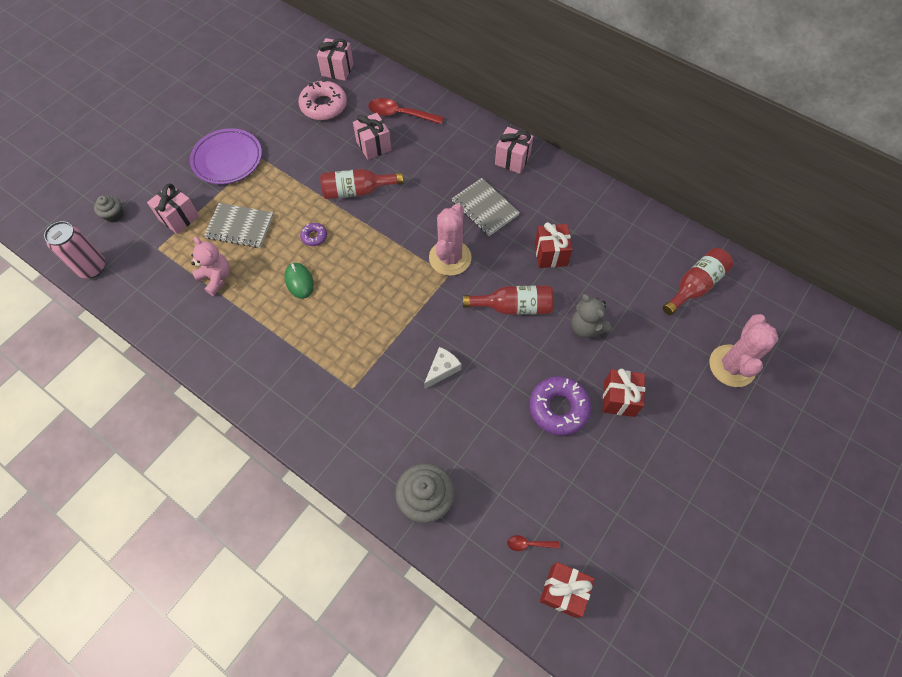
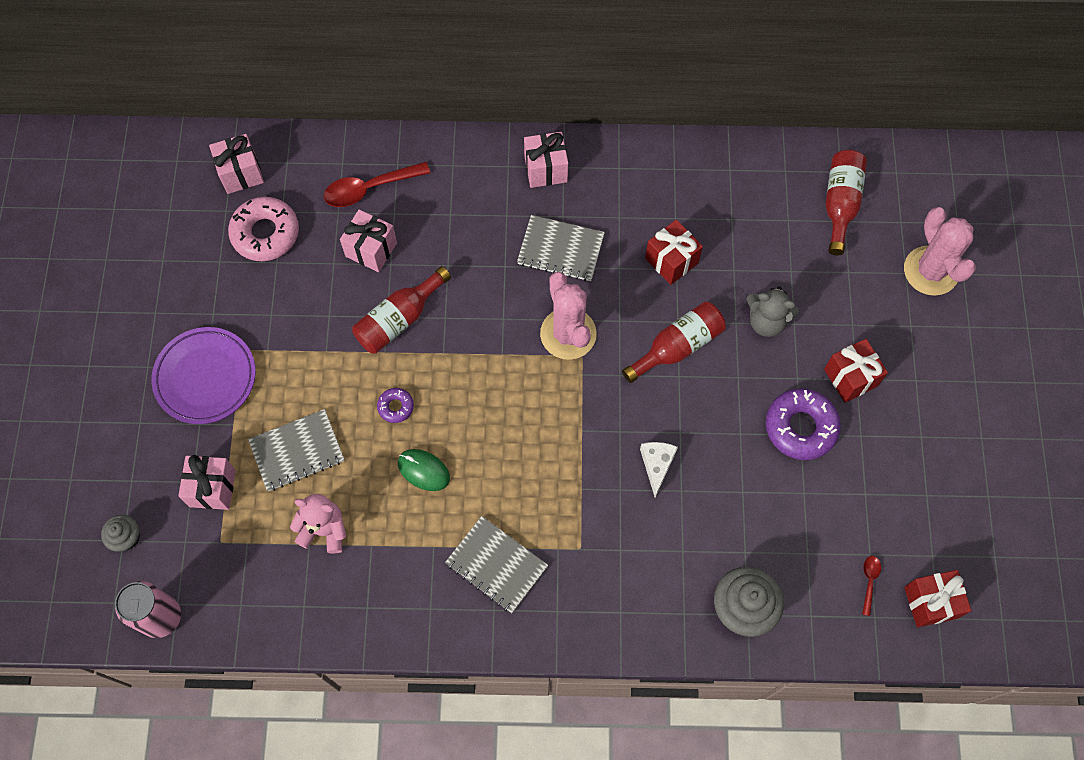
camera: 35 degrees left, 5 degrees up
(294, 363) = (496, 565): none -> grey notebook
(528, 544) = (869, 581): red spoon -> red spoon turned 135 degrees clockwise

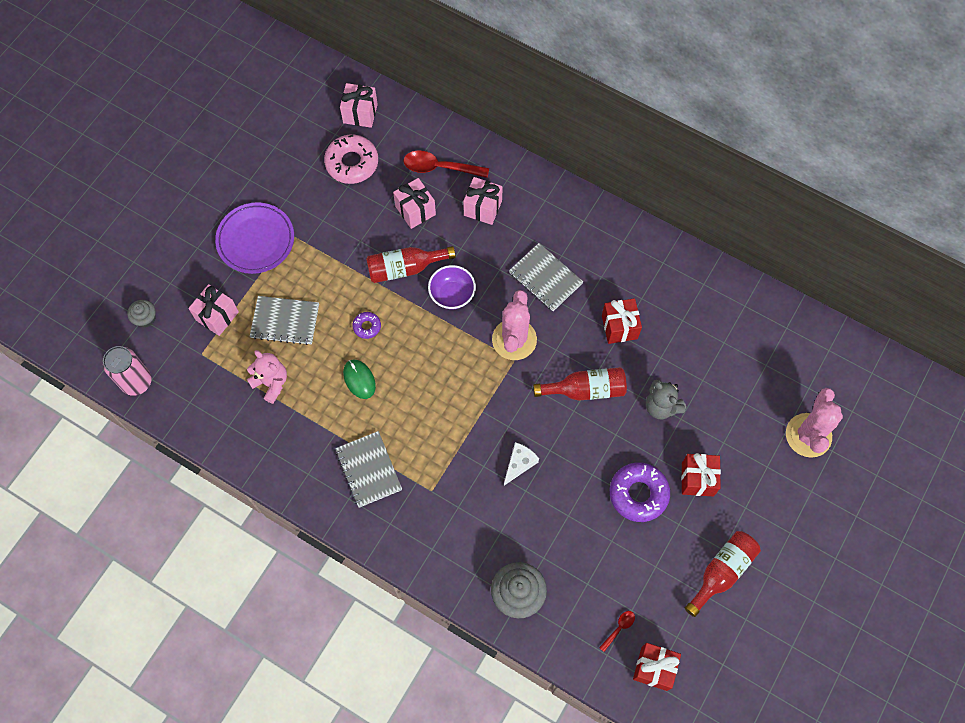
camera: 30 degrees right, 0 degrees up
(470, 321) = (452, 294): none -> purple bowl
(545, 169) = (570, 216): pink gift -> pink gift (483, 208)
(840, 204) = (770, 351): red bottle -> red bottle (721, 572)

